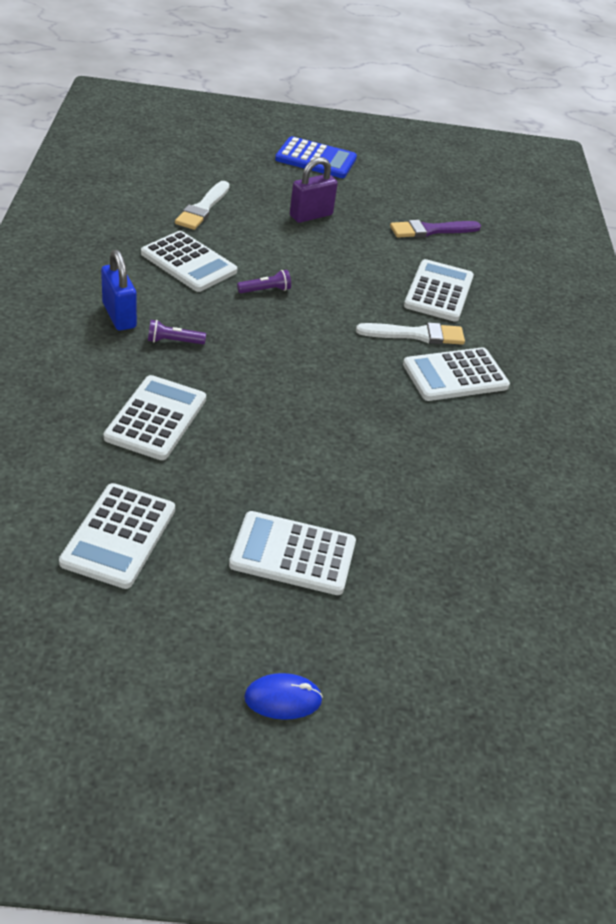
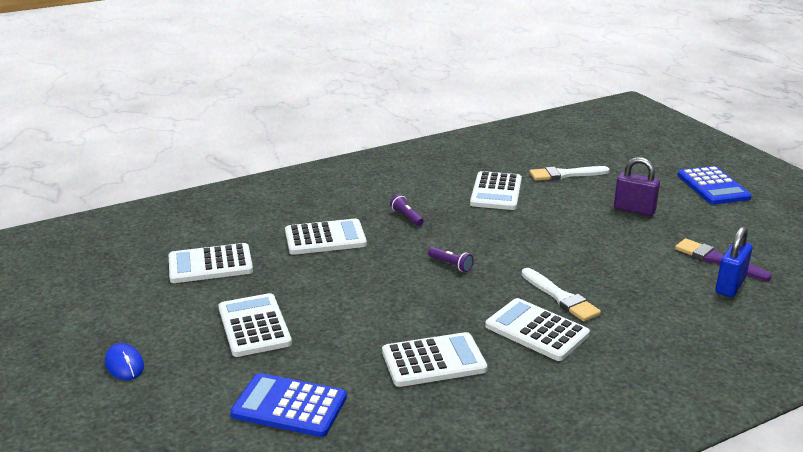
camera: 65 degrees right, 15 degrees down
(119, 316) = (405, 193): blue padlock -> blue padlock (730, 286)
(265, 290) = (512, 225): purple flashlight -> purple flashlight (451, 264)
(439, 291) = (636, 290): white calculator -> white calculator (433, 361)
(459, 588) = (289, 406): none -> blue calculator

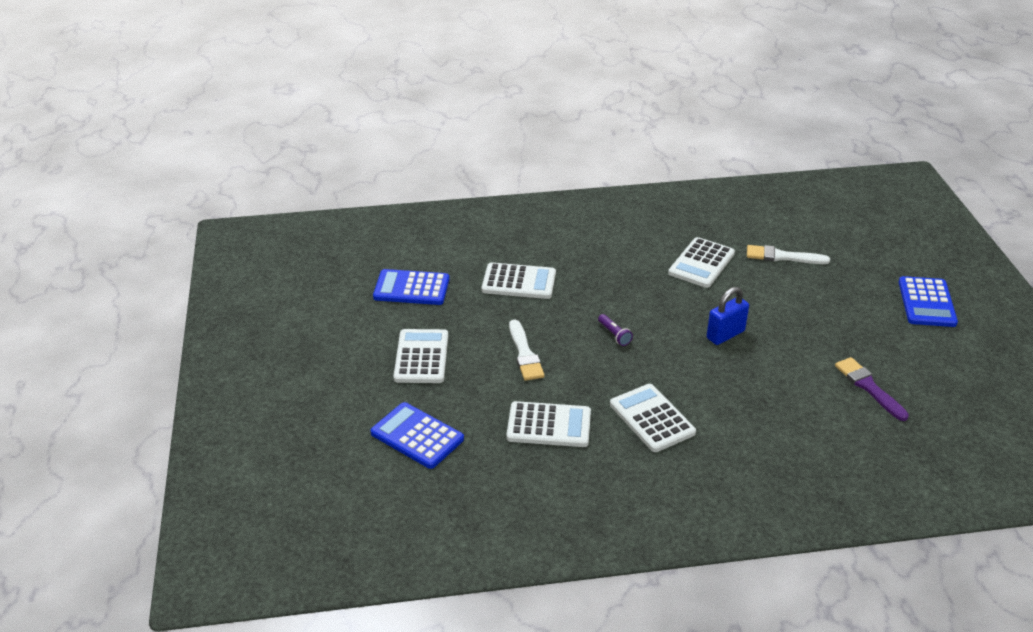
camera: 20 degrees right, 10 degrees up
(124, 365) = (311, 368): blue mouse -> none
(210, 264) = (411, 288): white calculator -> blue calculator
(406, 217) = (602, 274): purple flashlight -> none
(560, 297) = (693, 391): white brush -> white brush (524, 354)
(634, 209) = (825, 312): purple padlock -> none
(730, 286) = (861, 417): blue padlock -> blue padlock (725, 335)

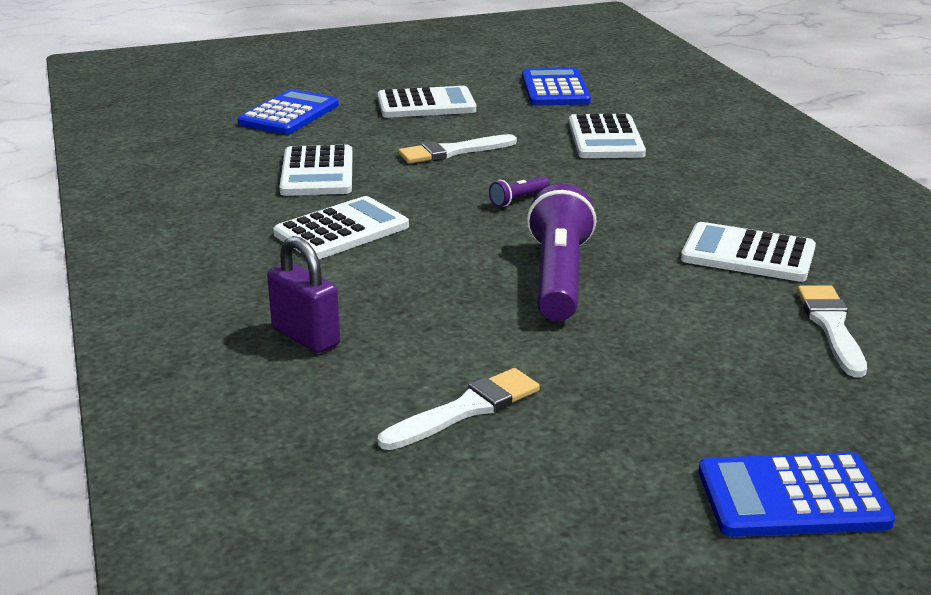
camera: 80 degrees right, 10 degrees down
(725, 335) = (558, 277): blue padlock -> purple flashlight
(796, 442) = (306, 337): none -> purple padlock
(869, 387) = (465, 410): purple brush -> white brush

